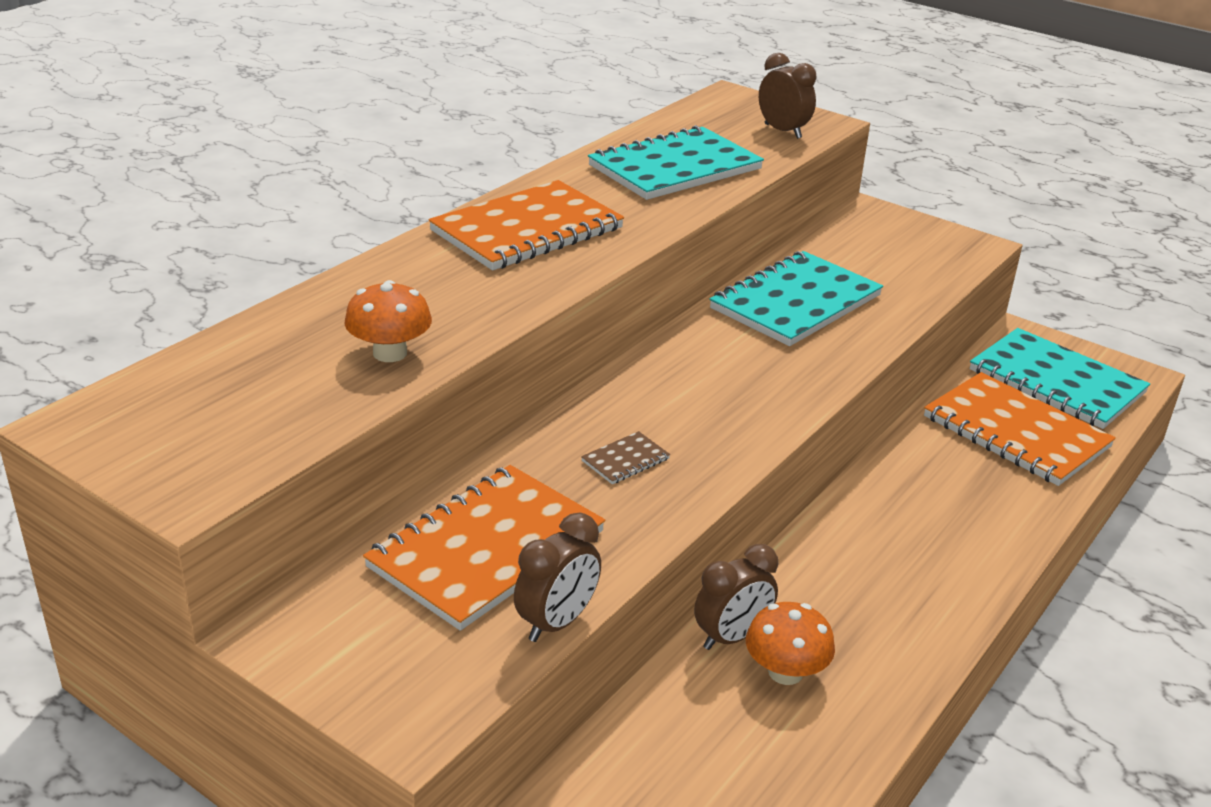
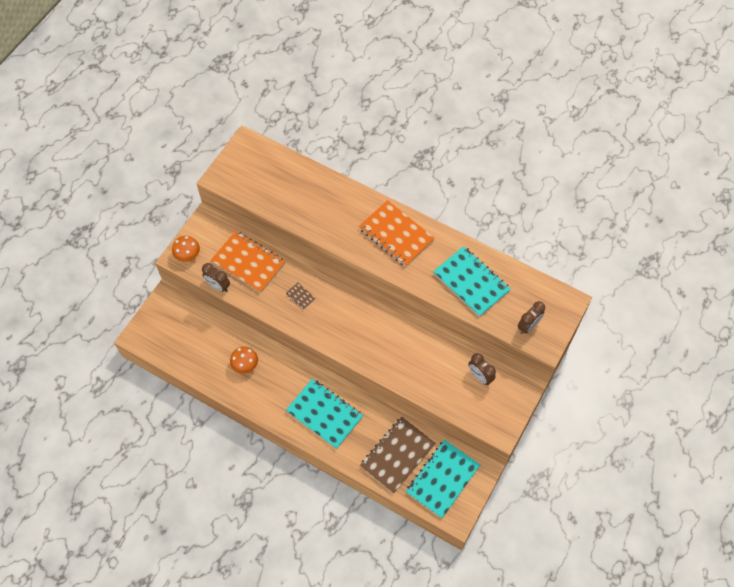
camera: 85 degrees right, 30 degrees up
(390, 353) = (297, 209): orange mushroom -> orange mushroom (188, 255)
(731, 637) = (259, 348): brown clock -> brown clock (480, 376)
(795, 302) = (424, 350): turquoise notebook -> turquoise notebook (324, 414)
(1015, 432) = (397, 455): orange notebook -> brown notebook

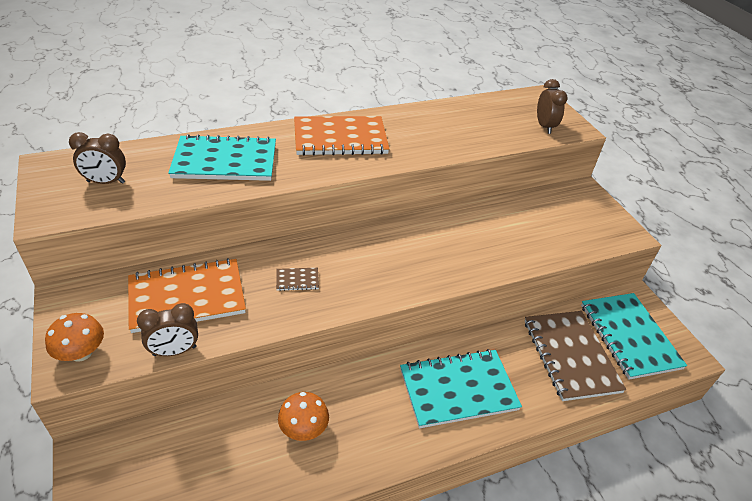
camera: 55 degrees left, 20 degrees down
(471, 282) = (457, 128): turquoise notebook -> turquoise notebook (225, 161)
(480, 376) = (548, 211): brown clock -> brown clock (106, 182)

